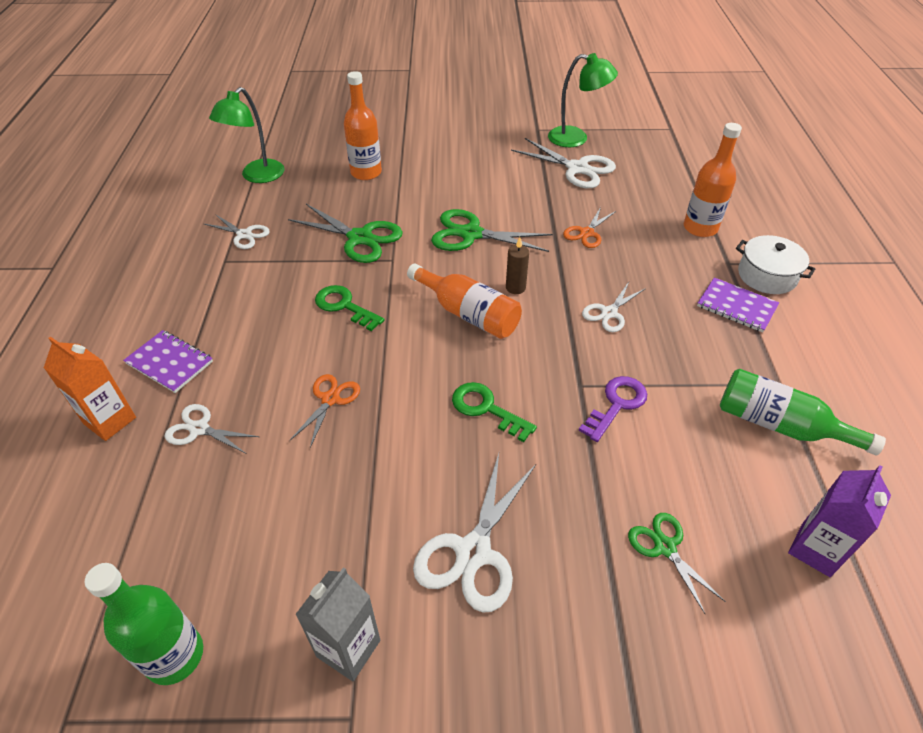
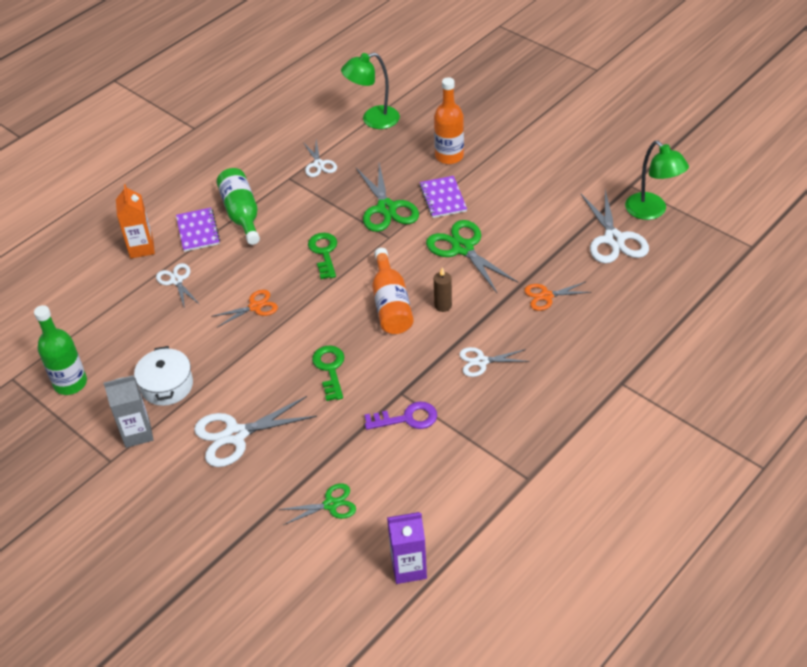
camera: 45 degrees right, 0 degrees up
(665, 547) = (330, 505): green scissors -> green scissors turned 60 degrees clockwise
(700, 228) = (641, 344): orange bottle -> none
(736, 306) = (578, 415): purple notebook -> purple notebook (443, 198)
(767, 276) = (636, 410): white pot -> white pot (167, 385)
(779, 425) = (490, 499): green bottle -> green bottle (241, 214)

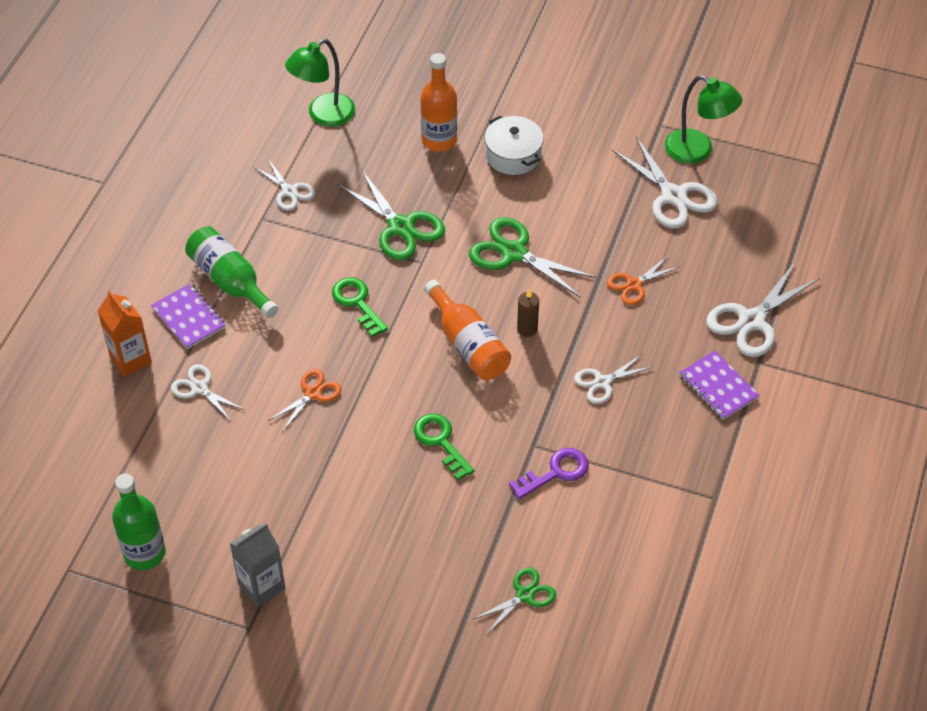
camera: 25 degrees left, 5 degrees up
(167, 385) = (263, 519): white pot -> white pot (513, 155)
(235, 435) = (376, 552): white scissors -> white scissors (752, 321)
(408, 568) = (642, 635): purple carton -> none
(443, 198) = (459, 196): purple notebook -> purple notebook (718, 386)

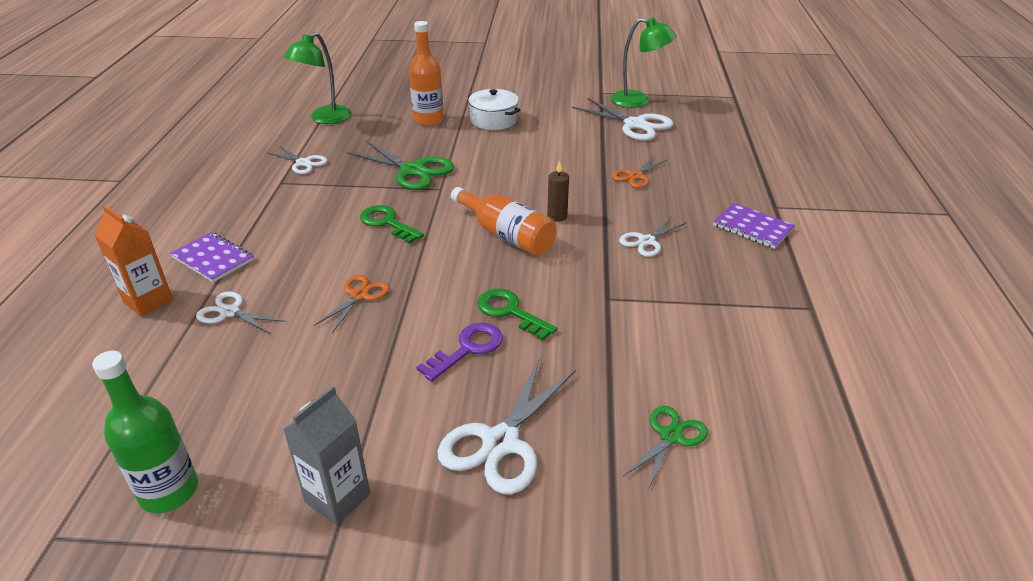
camera: 15 degrees left, 15 degrees down
(230, 281) = (254, 226): green bottle -> none
(514, 253) = (521, 172): green scissors -> none
(555, 472) = (641, 316): purple key -> purple key (467, 349)
(752, 321) = (749, 183): white scissors -> white scissors (501, 442)

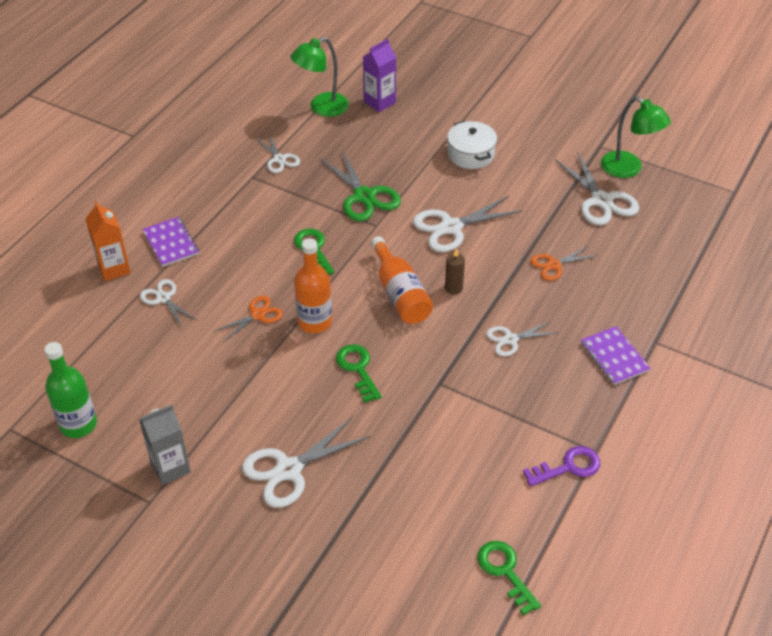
camera: 25 degrees right, 10 degrees up
(380, 104) = (379, 102): none -> purple carton
(428, 120) = (411, 136): orange bottle -> orange bottle (314, 322)
(467, 349) = (308, 390): purple key -> purple key (568, 467)
(517, 172) = (451, 227): none -> white scissors
(670, 436) = (403, 510): green scissors -> none
(837, 459) = (505, 571): none -> green key

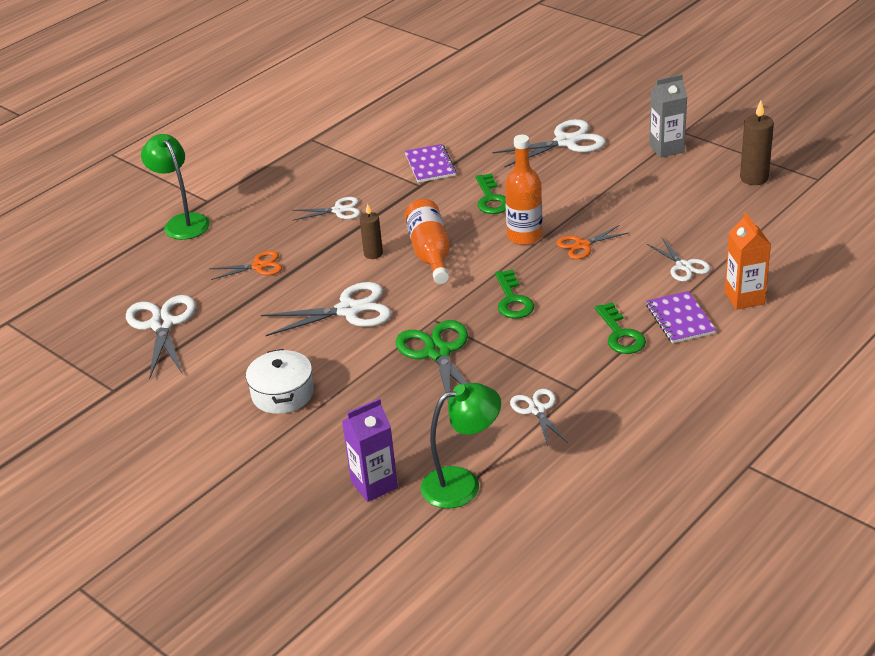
camera: 165 degrees left, 10 degrees down
(78, 424) = (754, 178): green bottle -> brown candle
(505, 571) = (416, 87): green key -> green key (620, 334)
(568, 467) = (338, 132): purple key -> none
(614, 357) = (252, 193): purple notebook -> purple notebook (430, 165)
(628, 169) = (102, 357): green lamp -> green lamp (182, 222)

